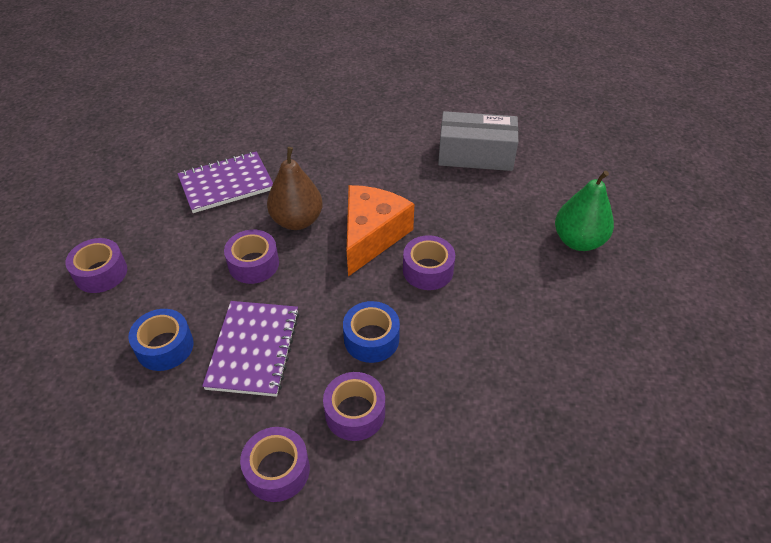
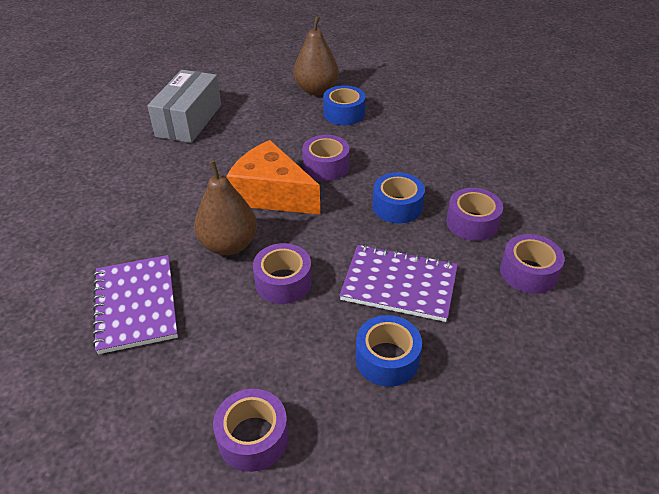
camera: 80 degrees left, 5 degrees down
(537, 273) = (344, 113): none -> blue tape
(578, 241) = (316, 90): green pear -> brown pear

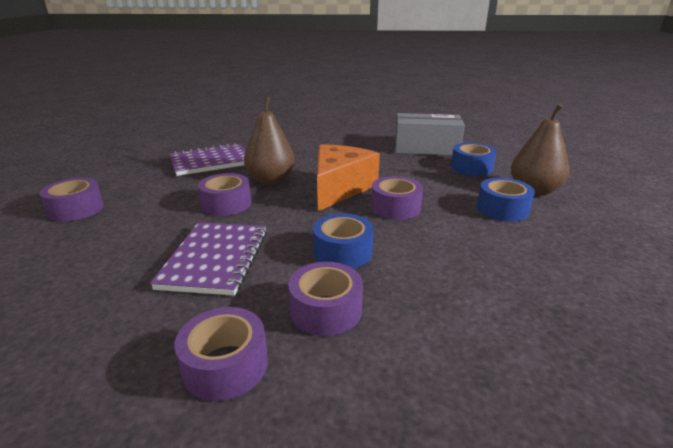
camera: 80 degrees right, 15 degrees down
(387, 359) = (120, 257): blue tape -> blue tape (471, 168)

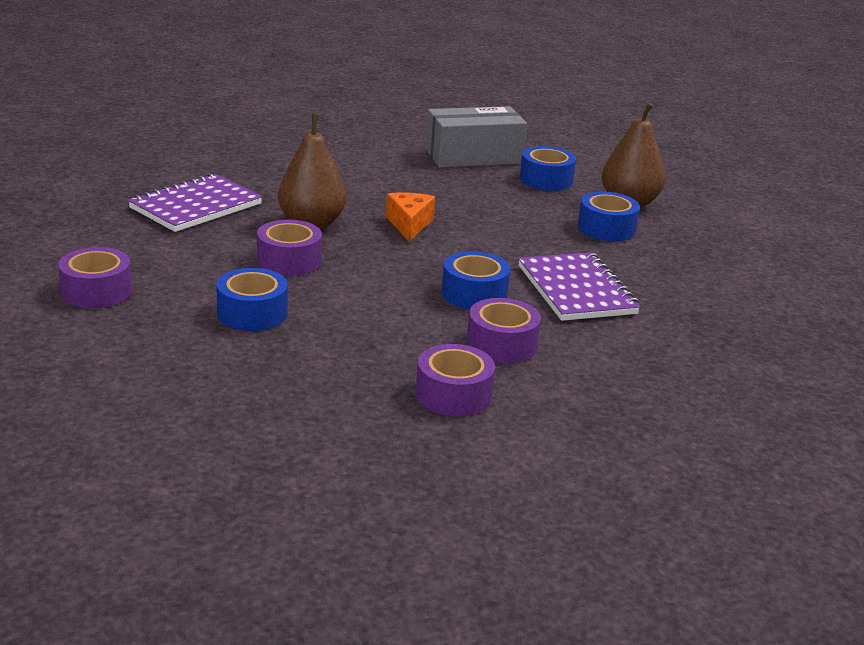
camera: 25 degrees left, 0 degrees up
(152, 241) = (252, 313): none -> blue tape
(215, 259) = (348, 320): purple notebook -> purple notebook (576, 290)
(340, 188) = (409, 224): orange cheese -> orange cheese, size x0.57
(395, 207) = (492, 240): purple tape -> none

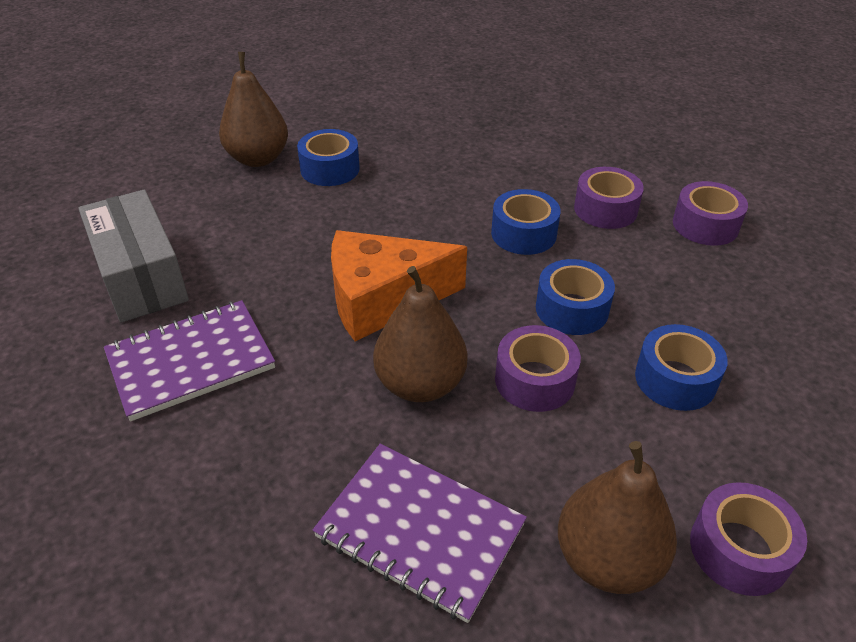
camera: 100 degrees left, 15 degrees up
(130, 251) = (607, 559): none -> brown pear
(409, 224) = (382, 299): orange cheese -> orange cheese, size x1.76
(546, 180) = (208, 213): blue tape -> blue tape (571, 309)
(576, 290) = (476, 179): purple notebook -> purple notebook (191, 362)

